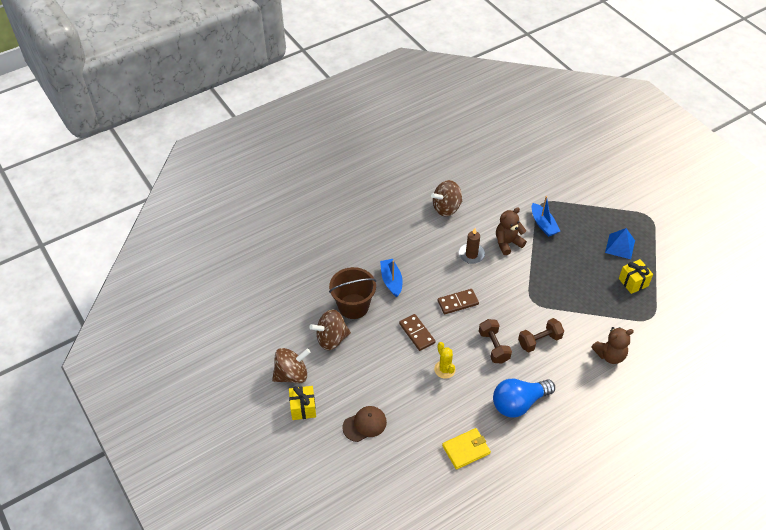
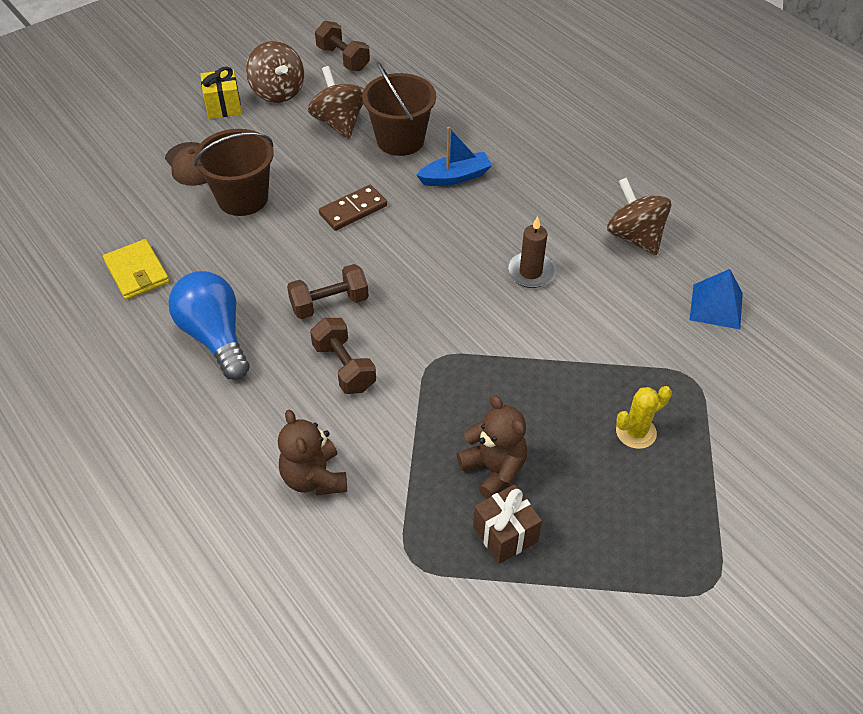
camera: 85 degrees right, 0 degrees up
(259, 335) = (343, 59): none -> brown dumbbell
(401, 393) = (243, 198): none -> brown bucket
(444, 369) = (284, 244): yellow cactus -> yellow cactus (636, 432)
(458, 303) = (419, 256): brown domino -> none
(507, 243) = (569, 323): brown teddy bear -> brown teddy bear (494, 469)
(543, 224) = (632, 379): blue boat -> none
(620, 246) = (604, 516): blue pyramid -> blue pyramid (716, 306)
(633, 282) = (505, 534): yellow gift -> brown gift

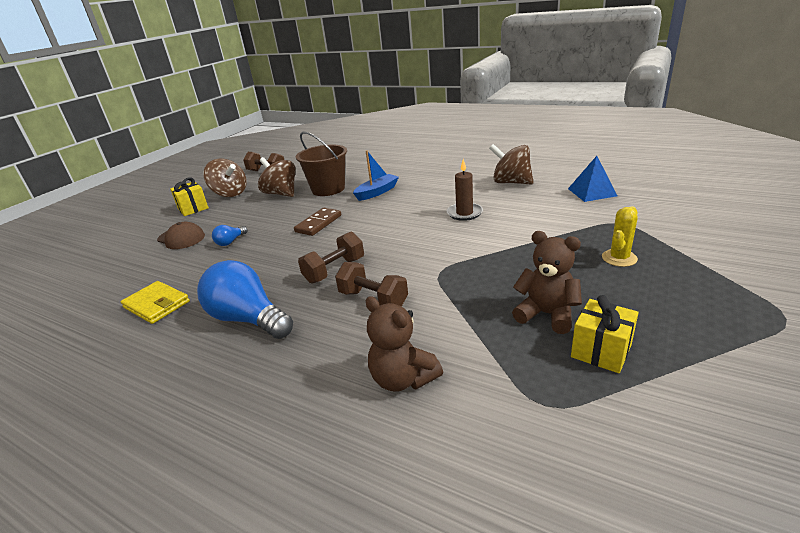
camera: 20 degrees left, 20 degrees down
(243, 198) = (230, 242): brown bucket -> blue light bulb
(505, 534) = (601, 351): brown gift -> yellow gift

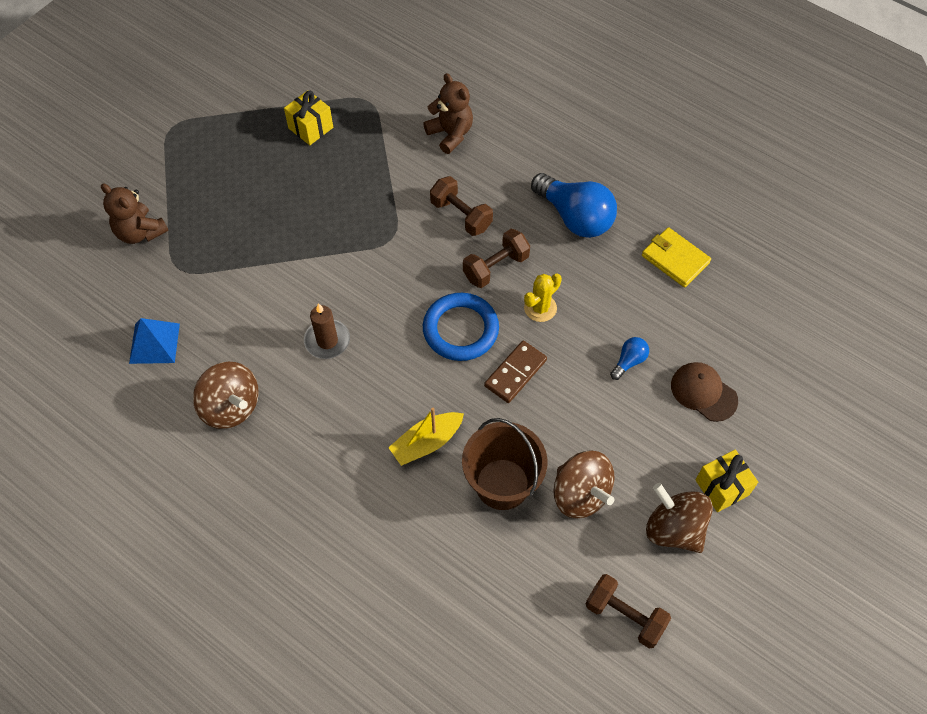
camera: 175 degrees left, 30 degrees up
(362, 234) = (460, 329): none -> blue ring
(377, 192) = (426, 443): blue boat -> yellow boat
(547, 314) = (326, 166): brown teddy bear -> brown teddy bear (140, 232)
(619, 258) = (224, 215): yellow cactus -> yellow cactus (540, 308)

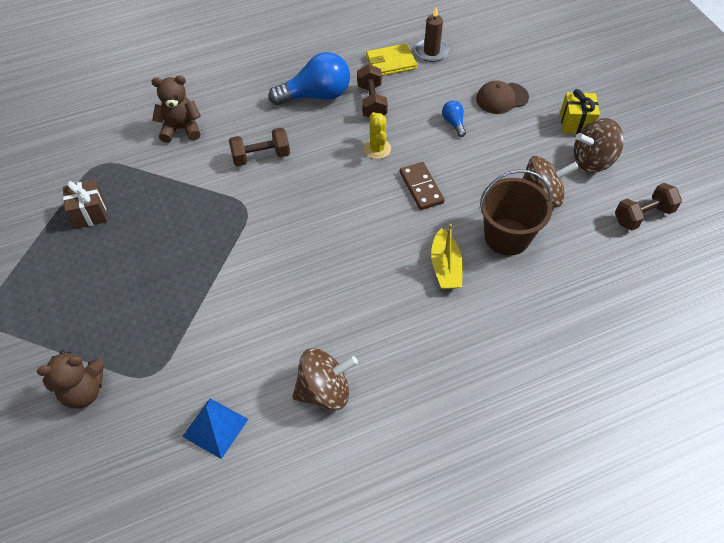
camera: 60 degrees left, 5 degrees down
(310, 128) = (89, 213): yellow gift -> brown gift
(327, 340) = (309, 292): brown candle -> brown candle (431, 52)
(460, 329) = (362, 202): blue ring -> none
(496, 267) = (323, 157): brown dumbbell -> brown dumbbell (371, 102)

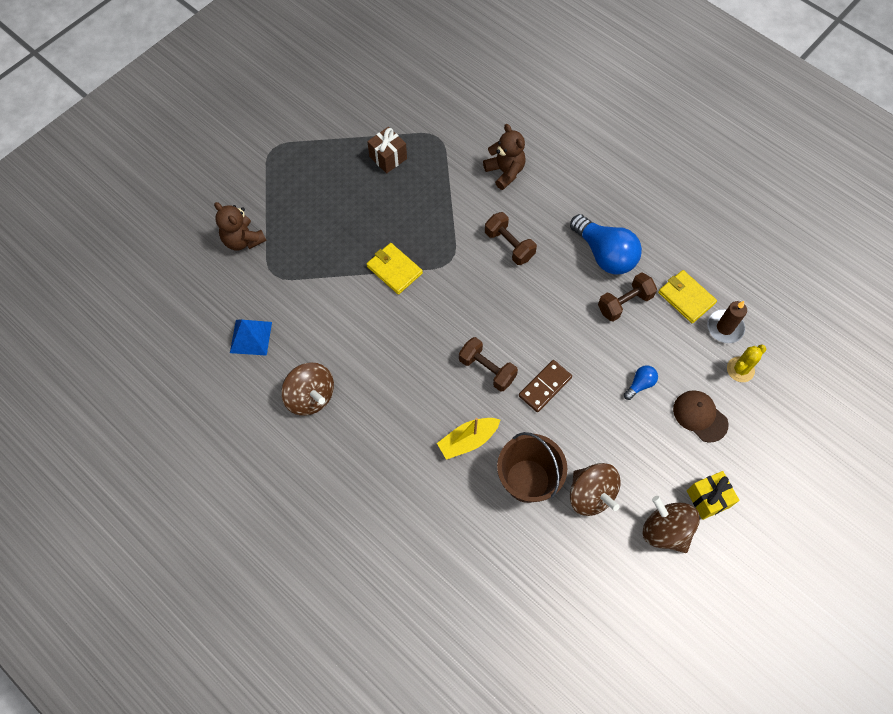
camera: 65 degrees right, 10 degrees up
(224, 257) = (394, 270): none -> yellow wallet
(377, 149) = (569, 332): yellow cactus -> yellow cactus (740, 369)
(643, 216) = (619, 599): brown dumbbell -> brown dumbbell (487, 369)

